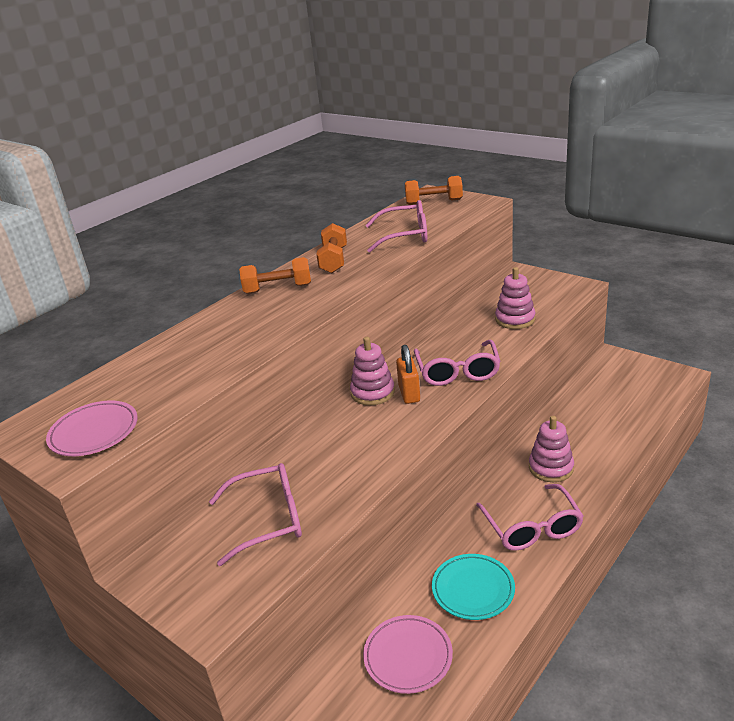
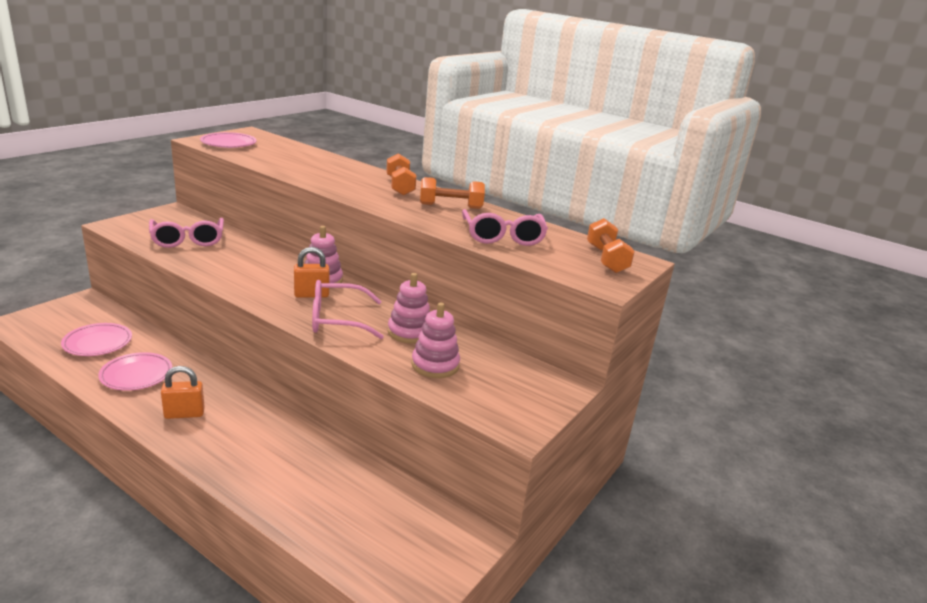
camera: 80 degrees right, 5 degrees down
(473, 589) = (136, 375): turquoise plate -> pink plate
(532, 528) = (184, 414): pink glasses -> orange padlock
(551, 468) = (262, 439): pink stacking toy -> pink stacking toy (409, 332)

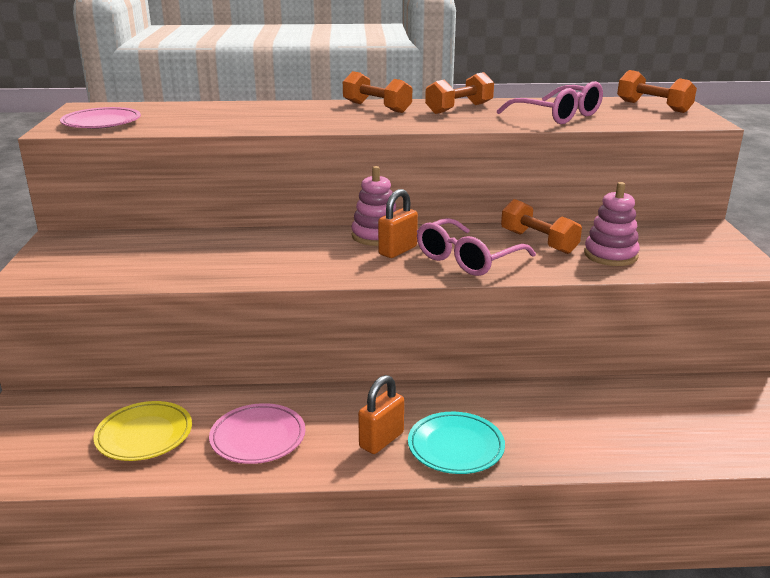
camera: 35 degrees left, 0 degrees up
(97, 343) = (144, 435): pink plate -> yellow plate
(188, 240) = (156, 258): pink glasses -> none
(210, 442) = (455, 447): none -> turquoise plate
(409, 332) = (538, 242): pink stacking toy -> orange dumbbell

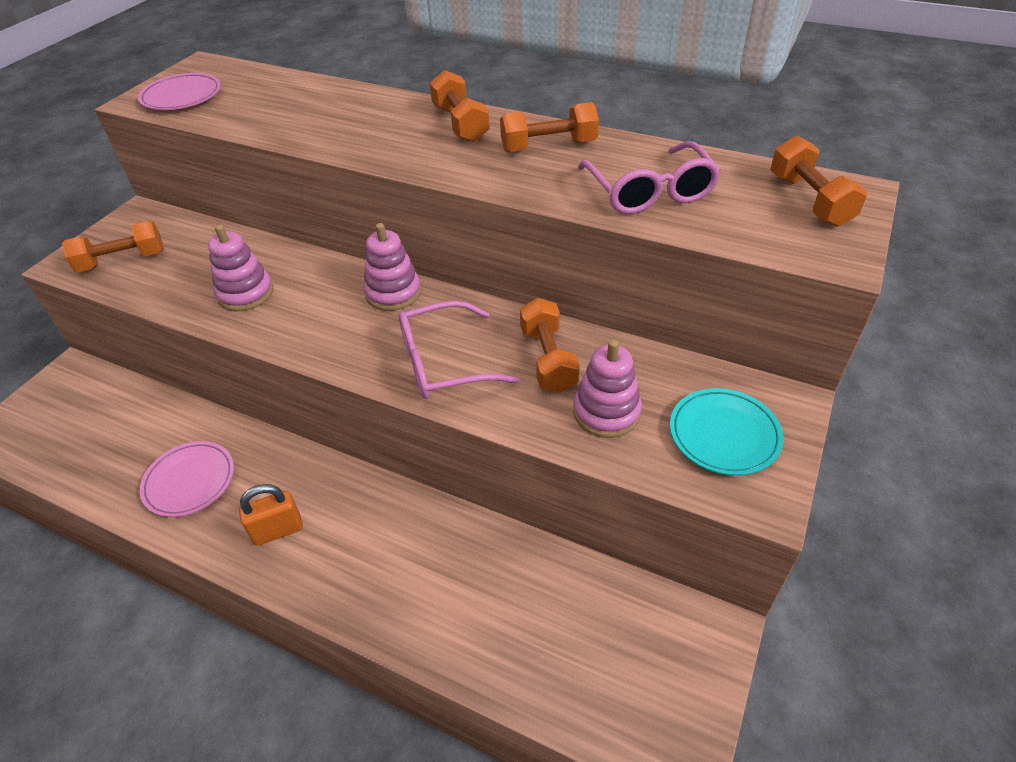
camera: 30 degrees right, 20 degrees up
(88, 267) = (122, 261): none -> orange dumbbell
(144, 435) = (117, 440): yellow plate -> none
(246, 260) = (245, 293): none -> pink stacking toy
(397, 251) = (390, 324): orange padlock -> none
(455, 447) = (330, 569): turquoise plate -> turquoise plate (724, 435)

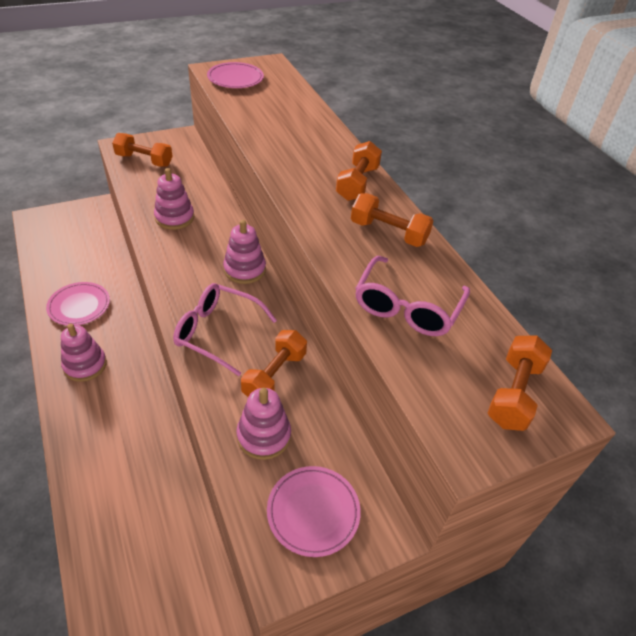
camera: 35 degrees right, 0 degrees up
(278, 530) = (85, 365): orange padlock -> pink stacking toy
(724, 435) = (313, 512): turquoise plate -> pink plate

